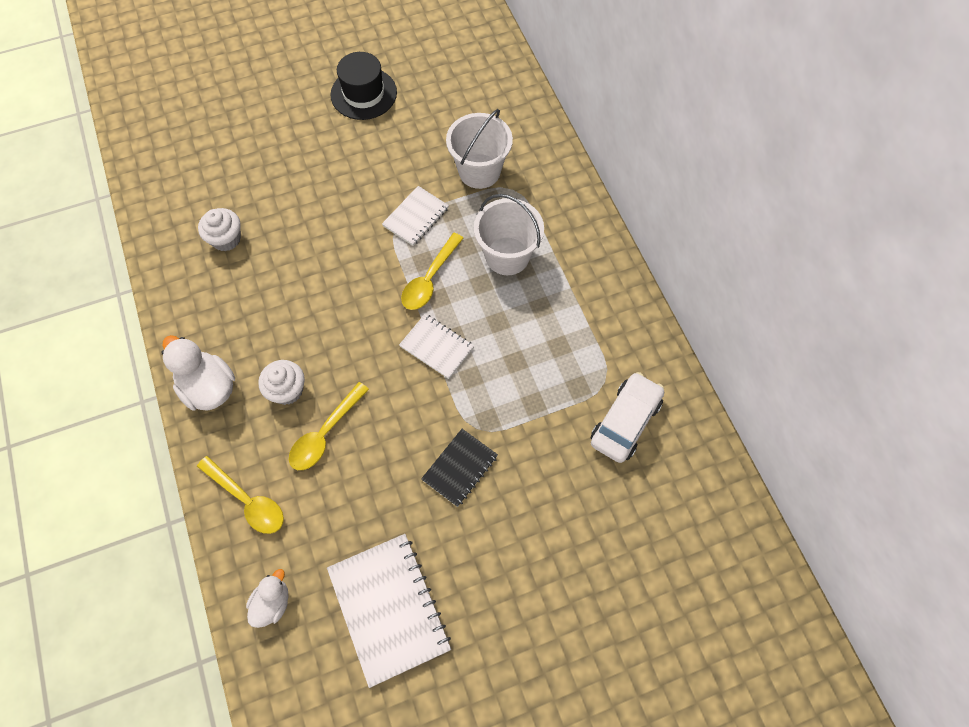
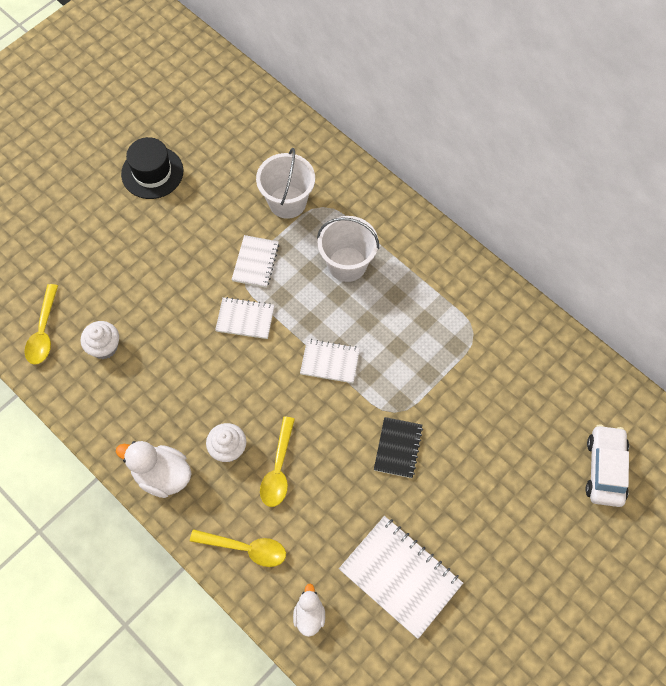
camera: 25 degrees left, 0 degrees up
(375, 268) = (245, 319): none -> white notebook
(430, 279) = (295, 309): yellow spoon -> yellow spoon (43, 331)
(625, 422) = (504, 357): white car -> white car (605, 469)

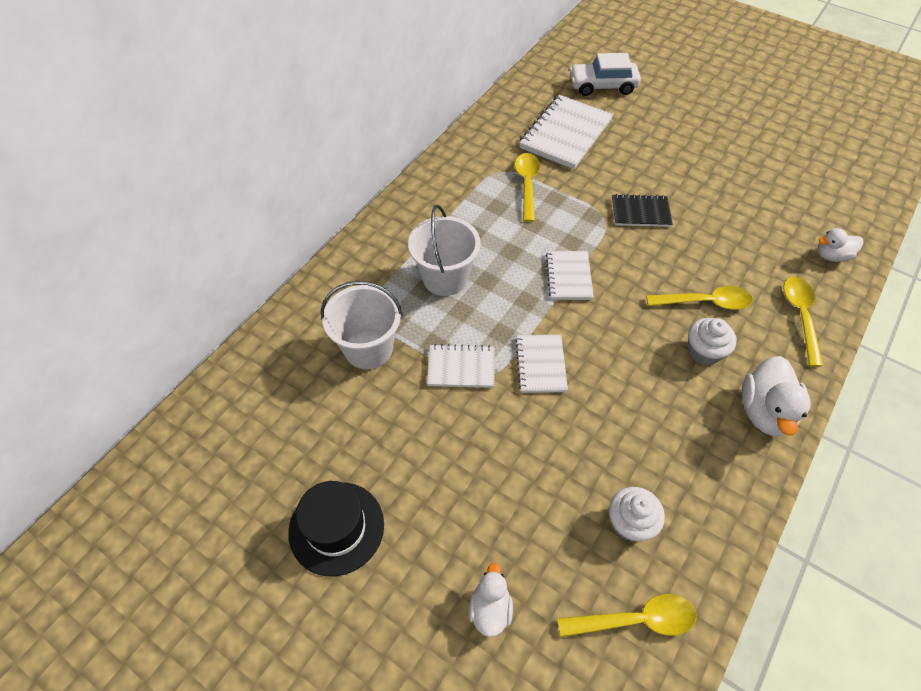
camera: 100 degrees left, 10 degrees down
(76, 251) = (490, 609): none -> white duck
(400, 577) = (759, 197): white notebook -> white notebook (565, 134)
(451, 352) = (527, 185): none -> yellow spoon

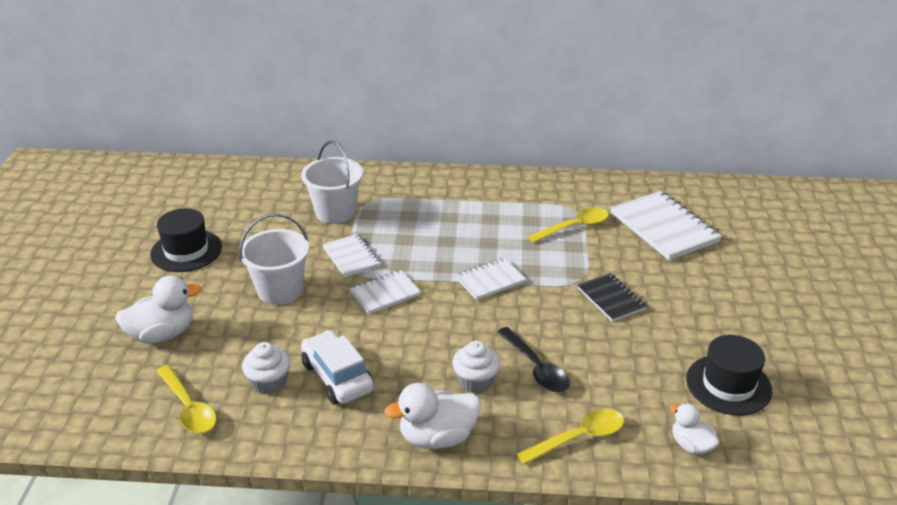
camera: 60 degrees right, 20 degrees down
(445, 278) = (430, 221): white bucket -> white bucket (280, 290)
(490, 609) = (162, 334): white duck -> white duck, size x1.65
(565, 134) = (663, 227): white notebook -> white notebook turned 60 degrees clockwise
(602, 86) = (760, 228): white car -> white car (337, 377)
(705, 302) = (536, 367): yellow spoon -> black spoon
(775, 201) = (728, 385): none -> black hat

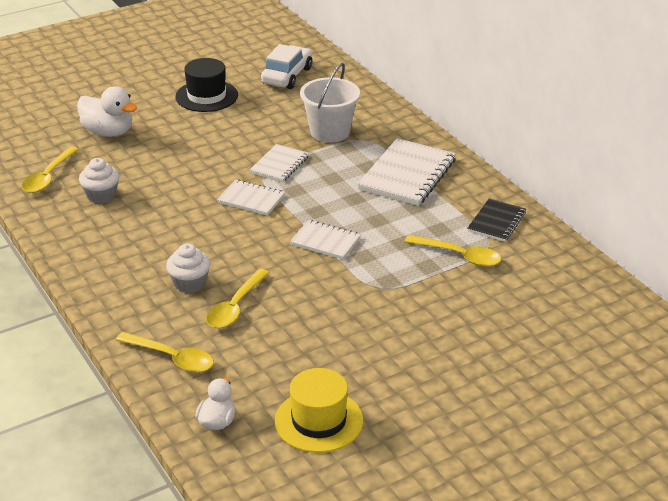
camera: 55 degrees right, 0 degrees up
(280, 290) = (204, 153): white bucket -> none
(337, 377) = (134, 220): white car -> white car (287, 76)
(437, 437) = (112, 290): white duck -> none
(536, 367) = (235, 306): black spoon -> yellow spoon
(611, 299) = (372, 314): black notebook -> black notebook (496, 222)
(663, 227) = (525, 308): white notebook -> white notebook (407, 175)
(728, 385) = (319, 421): black hat -> yellow hat

